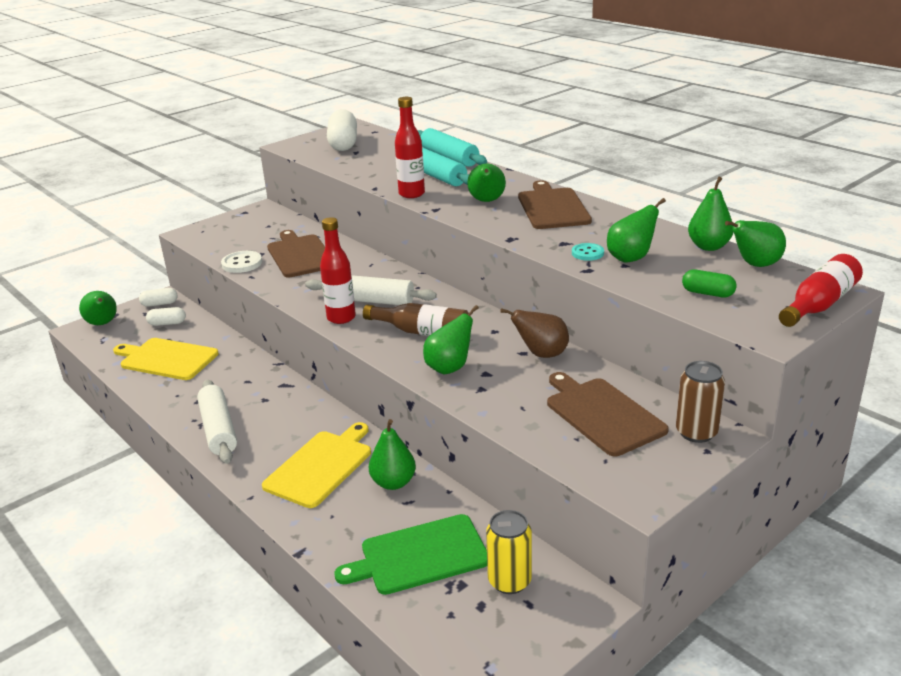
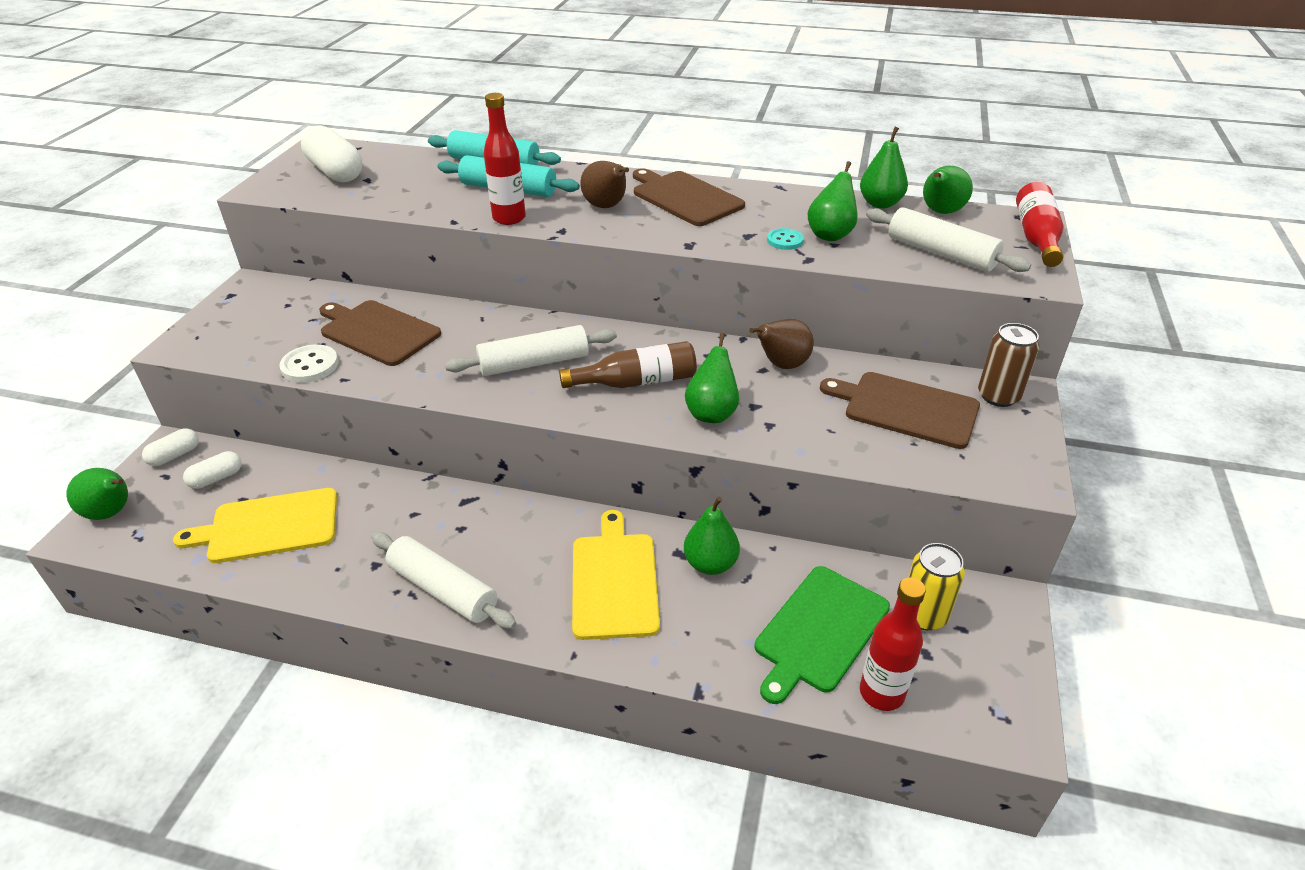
camera: 35 degrees left, 10 degrees up
(341, 318) = (523, 396): red bottle -> red bottle (881, 693)
(486, 201) = (606, 207): green pear -> brown pear
(707, 293) = (941, 253): green capsule -> white rolling pin

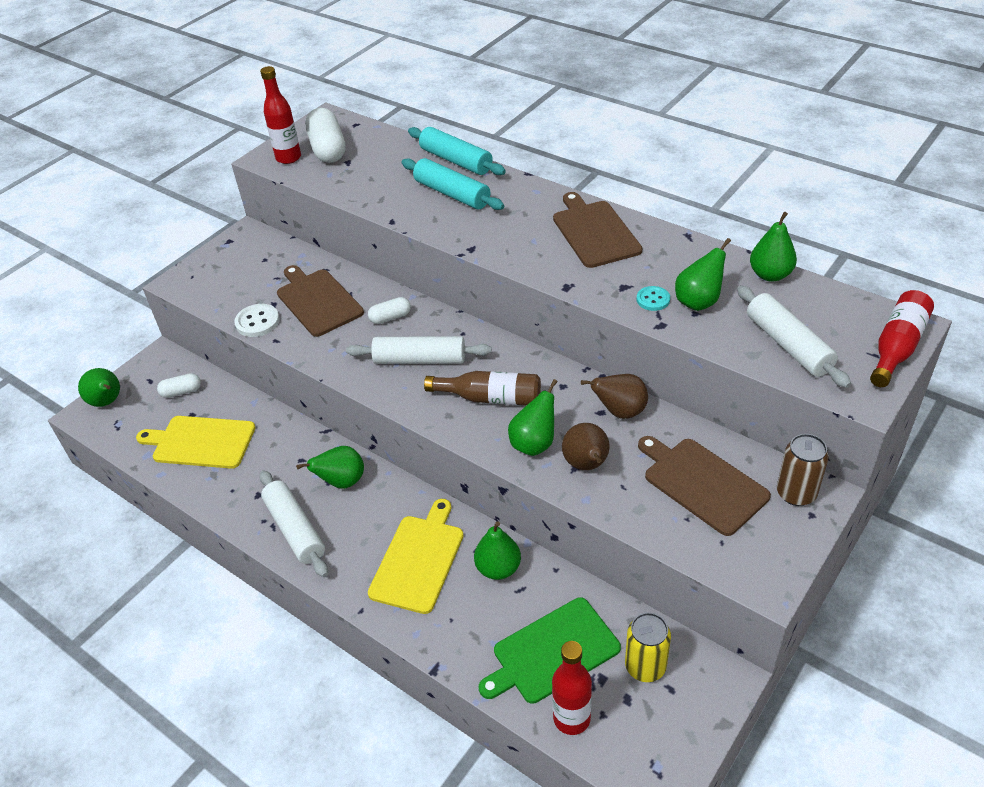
camera: 25 degrees right, 5 degrees up
(174, 455) = (161, 364): white capsule -> white capsule (390, 317)
(509, 218) = (436, 226): red bottle -> red bottle (288, 158)
(606, 207) = (521, 229): brown pear -> brown pear (586, 465)
(940, 212) = (822, 297): green pear -> green pear (342, 482)

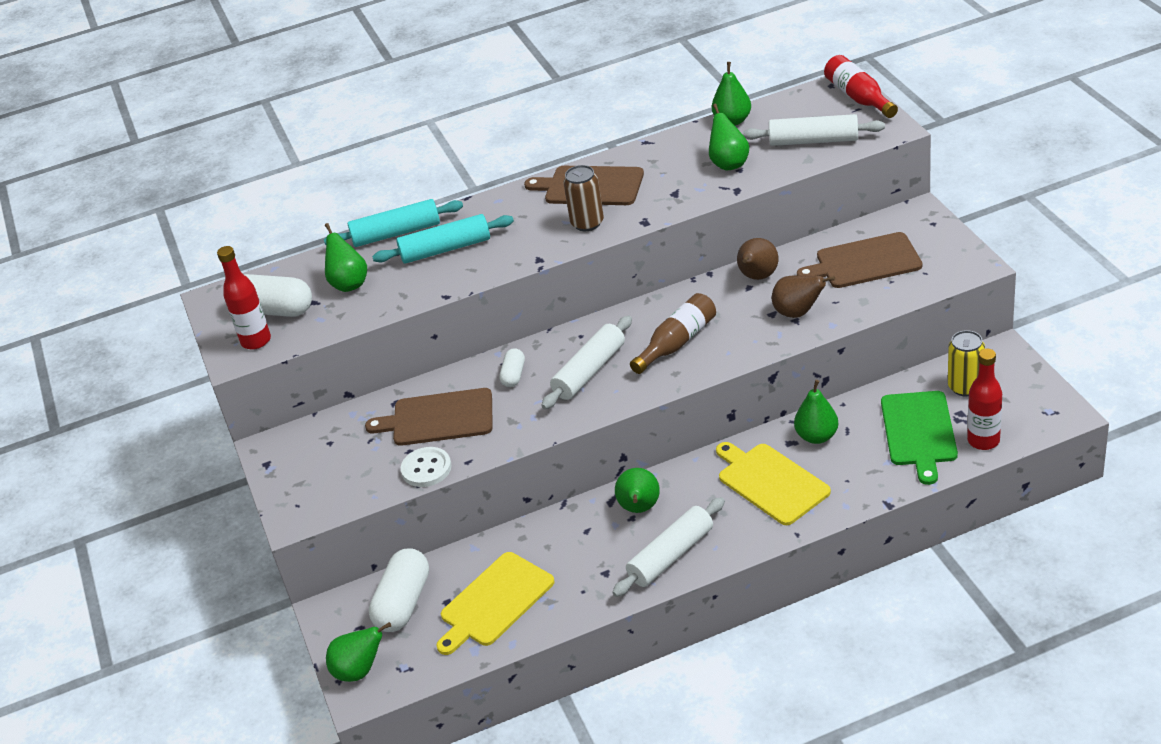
camera: 55 degrees left, 5 degrees down
(181, 392) = (403, 603): white capsule -> white capsule, size x1.87
(295, 529) = (671, 555): white rolling pin -> white rolling pin turned 45 degrees counterclockwise
(534, 444) = (751, 334): green pear -> green pear (349, 284)
(653, 299) = (704, 184): turquoise button -> none
(796, 493) = (909, 222): brown can -> brown can (587, 223)

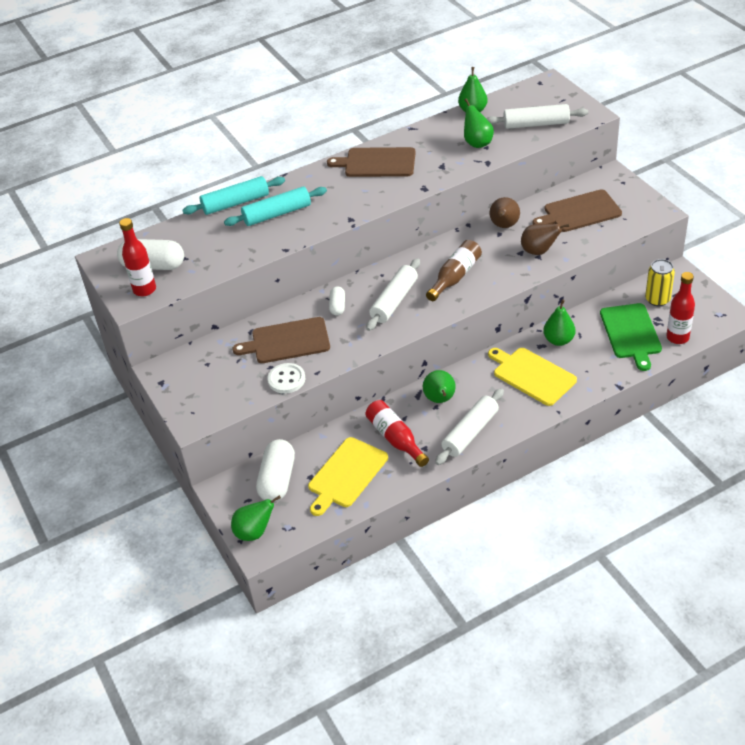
camera: 10 degrees left, 5 degrees up
(349, 284) = (208, 243): green pear -> none
(587, 223) = (381, 190): brown can -> none
(858, 97) = (562, 91): red bottle -> red bottle (395, 438)

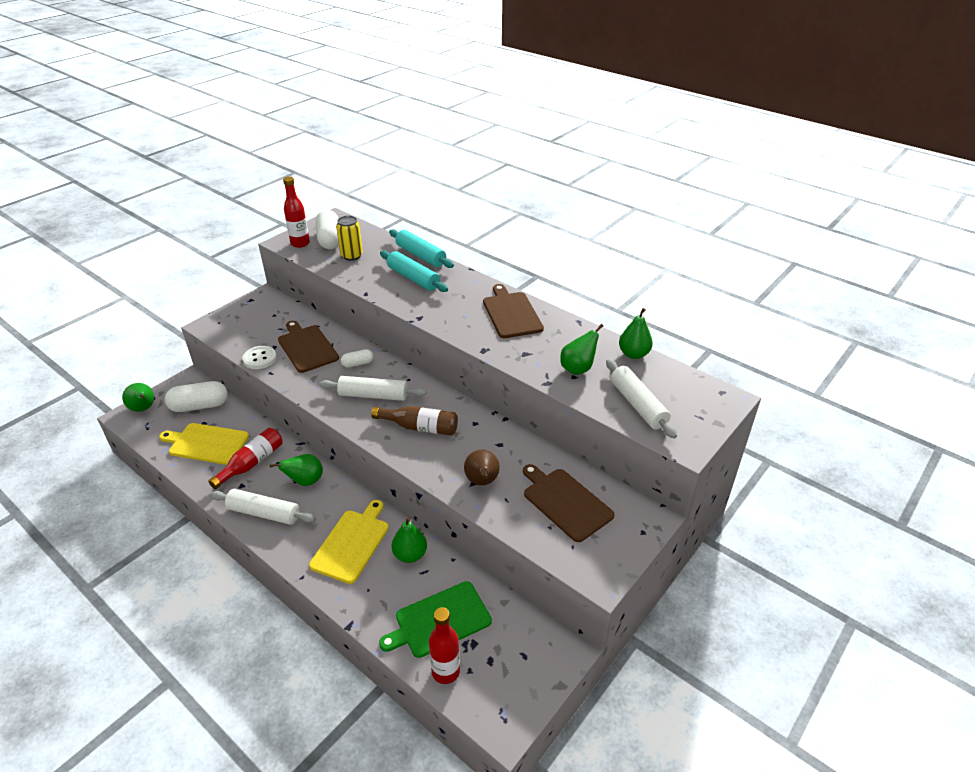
camera: 65 degrees right, 5 degrees down
(504, 226) = (514, 445): brown pear -> none
(657, 299) = (508, 637): yellow can -> yellow can (352, 256)

